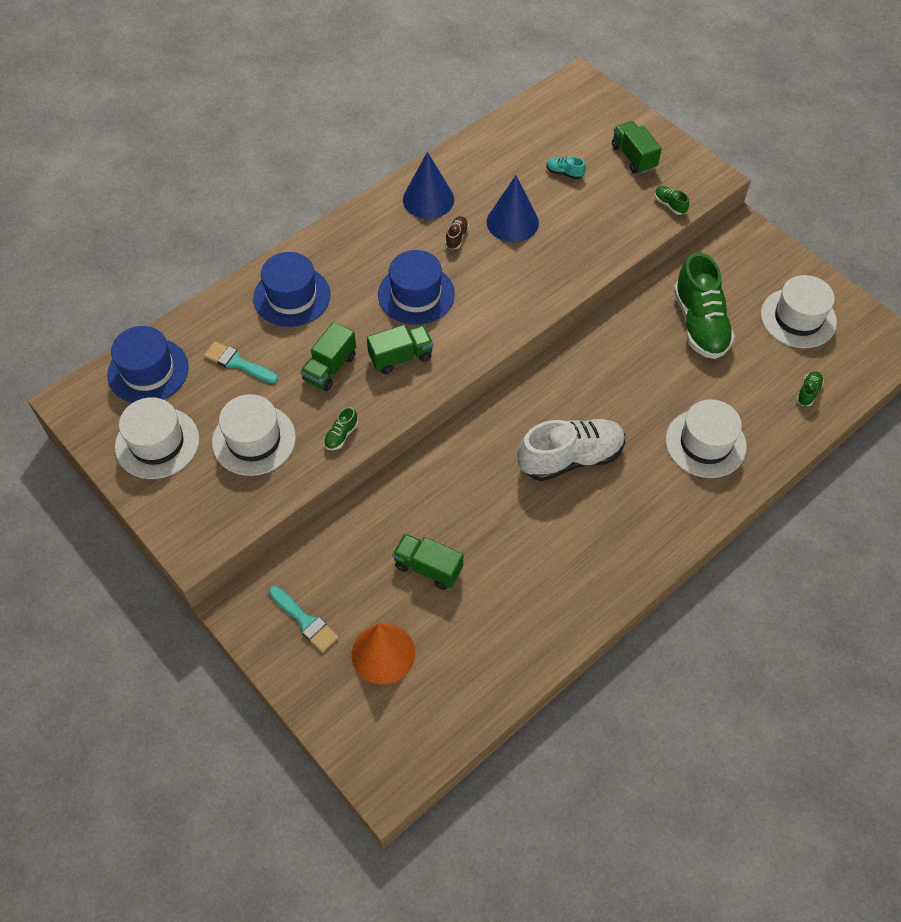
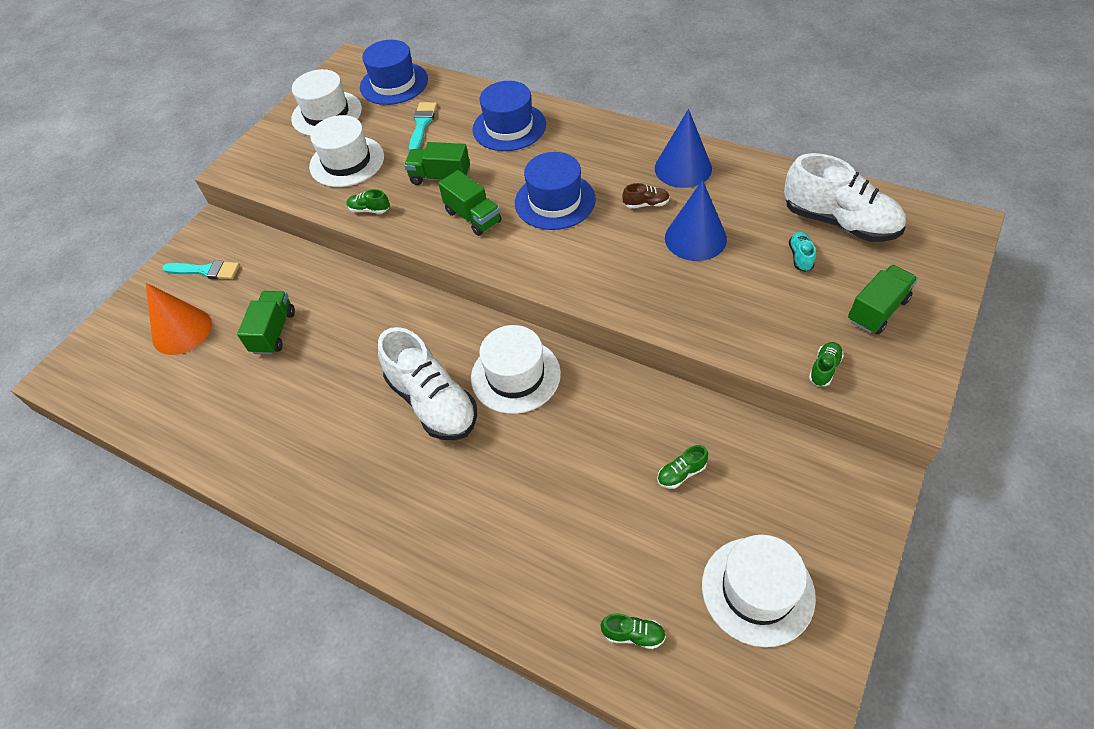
camera: 75 degrees right, 5 degrees down
(305, 621) = (206, 271): turquoise brush -> turquoise brush turned 105 degrees counterclockwise
(542, 138) = (839, 222): none -> white shoe
(699, 324) = (681, 473): green shoe -> green shoe, size x0.41
(705, 443) = (501, 529): white hat -> white hat (515, 375)

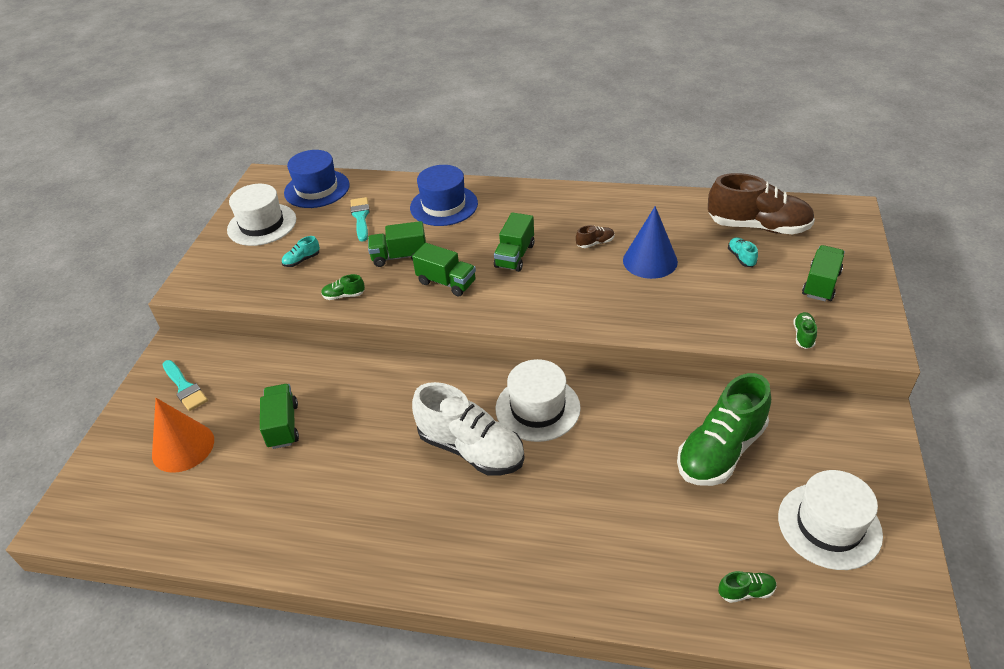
camera: 20 degrees left, 10 degrees down
(206, 271) = (185, 387): turquoise brush -> turquoise brush turned 60 degrees clockwise
(347, 161) = (302, 260): white hat -> turquoise shoe
(555, 201) = (515, 256): blue hat -> green truck
(681, 473) = (720, 451): green shoe -> green shoe, size x2.47
(683, 168) = (612, 210): blue cone -> none
(839, 222) = (758, 227): white shoe -> brown shoe

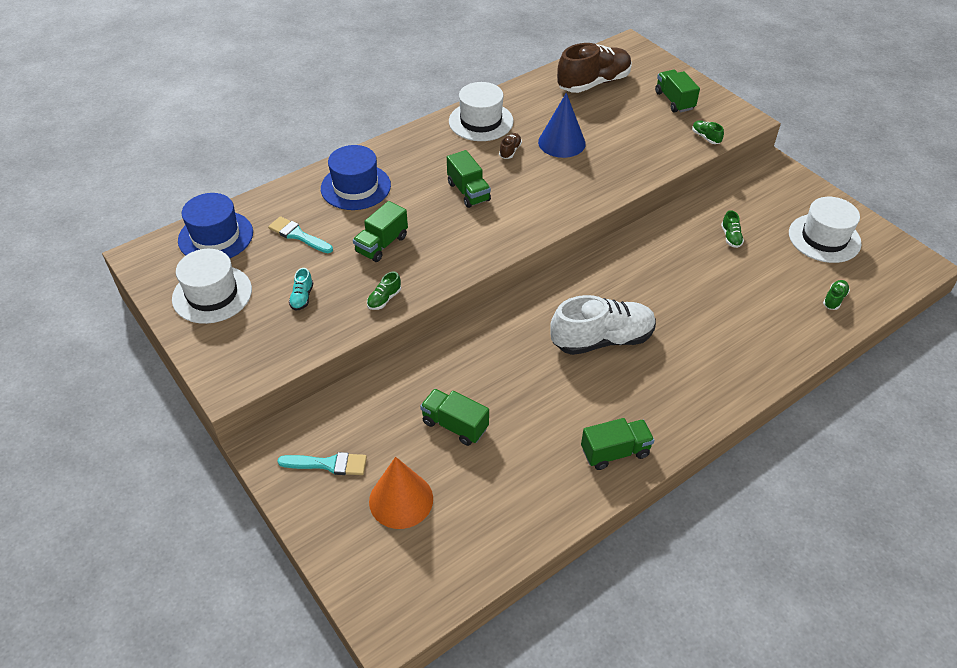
camera: 50 degrees left, 5 degrees up
(446, 282) = (448, 240): green truck -> green truck (615, 452)
(537, 408) = (604, 286): white hat -> white hat (481, 121)
(720, 451) = (730, 237): green shoe -> green shoe, size x0.41
(741, 258) = (611, 109): turquoise shoe -> none

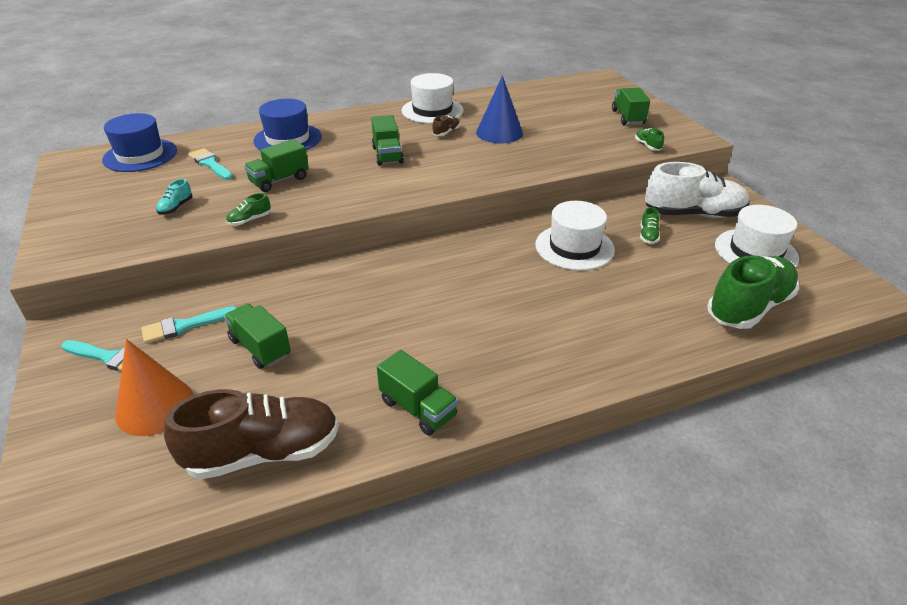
camera: 15 degrees right, 10 degrees down
(212, 294) = (100, 193): white hat -> white hat (574, 247)
(374, 418) = (184, 326): none -> turquoise brush
(593, 83) = (554, 98): brown shoe -> brown shoe (263, 453)
(602, 339) = (463, 300): white shoe -> white shoe (693, 214)
(615, 452) = (418, 408): green truck -> green truck turned 45 degrees clockwise
(834, 299) = (749, 307): green shoe -> green shoe, size x2.47

